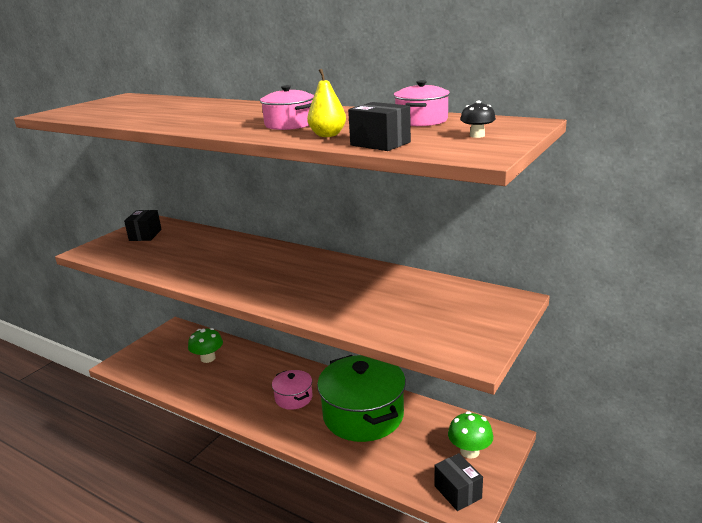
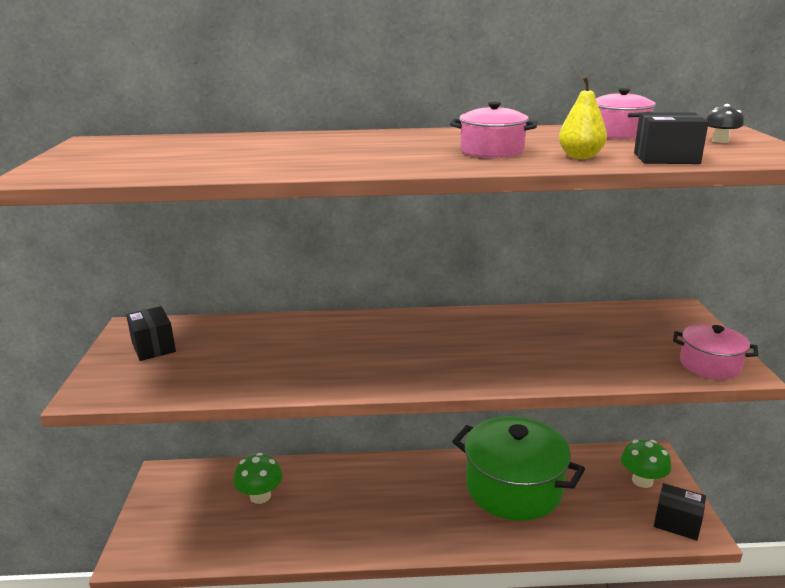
camera: 35 degrees left, 0 degrees up
(293, 398) = (422, 500): pink pot -> pink pot (710, 365)

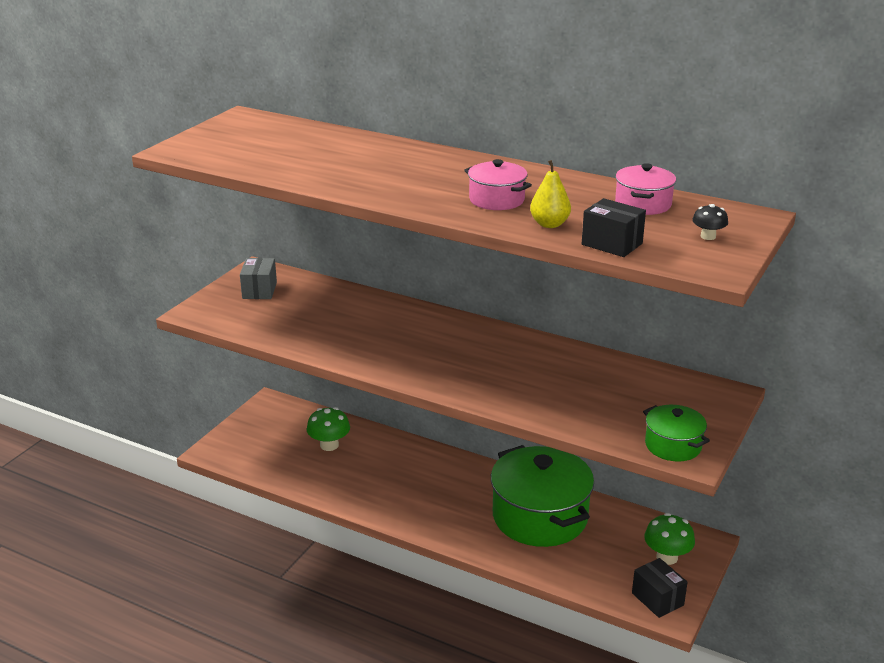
camera: 30 degrees right, 5 degrees up
(153, 347) = (259, 290): black box -> grey box
(710, 365) = (673, 445): pink pot -> green pot

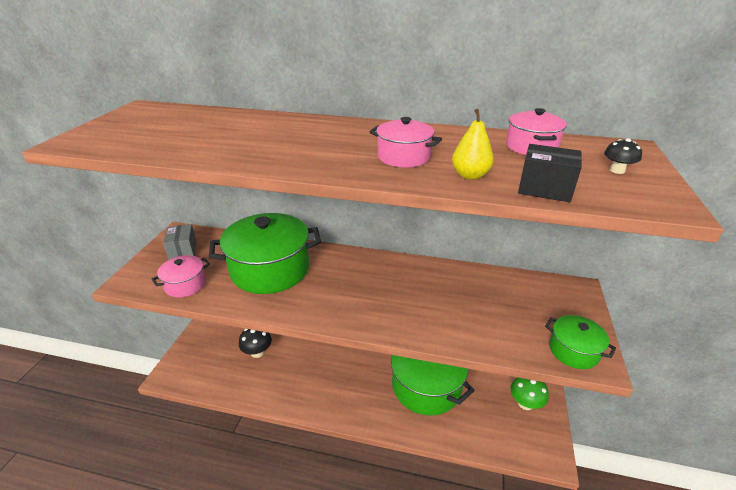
camera: 15 degrees left, 5 degrees up
(257, 324) = (185, 284): none -> pink pot
(329, 445) = (257, 352): green mushroom -> black mushroom
(356, 322) = (270, 269): none -> green pot
(657, 599) = (537, 446): black box -> none

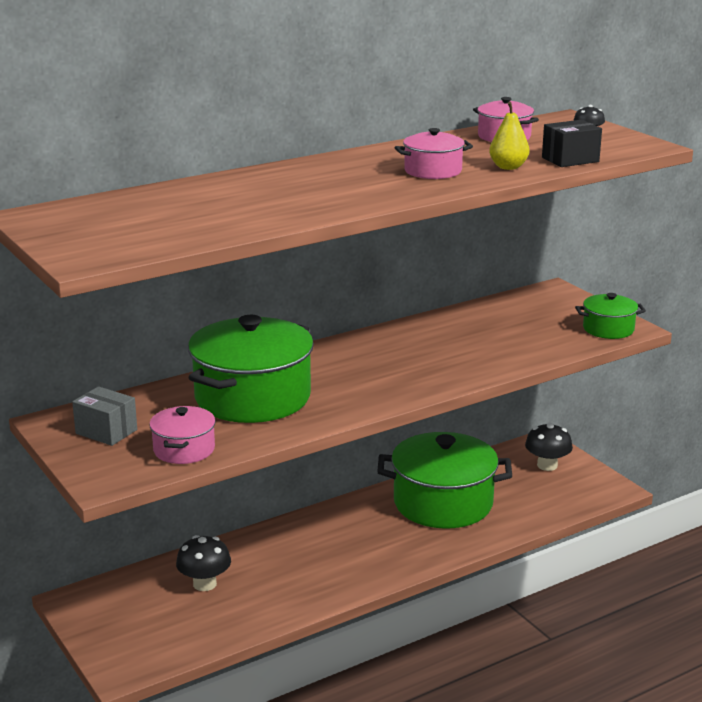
camera: 45 degrees left, 10 degrees down
(525, 403) = (547, 465): green mushroom -> black mushroom

